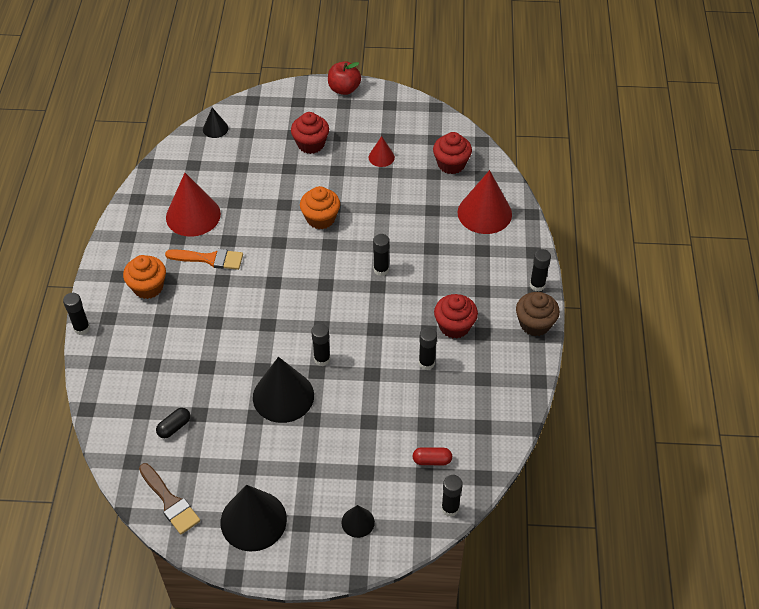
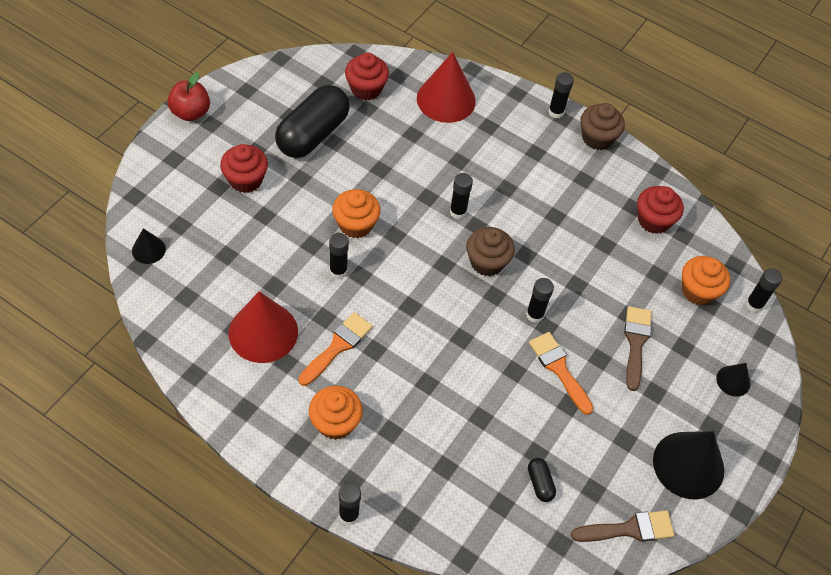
camera: 65 degrees left, 5 degrees up
(283, 396) = (559, 369): black cone -> orange brush
(345, 437) = (636, 343): none -> brown brush
(348, 308) = (487, 262): none -> brown cupcake
(381, 157) = (312, 134): red cone -> black capsule
(426, 363) = (590, 237): black glue stick -> black glue stick (338, 271)
(432, 460) = (698, 291): red capsule -> orange cupcake
(454, 326) = (562, 194): red cupcake -> red cupcake (653, 220)

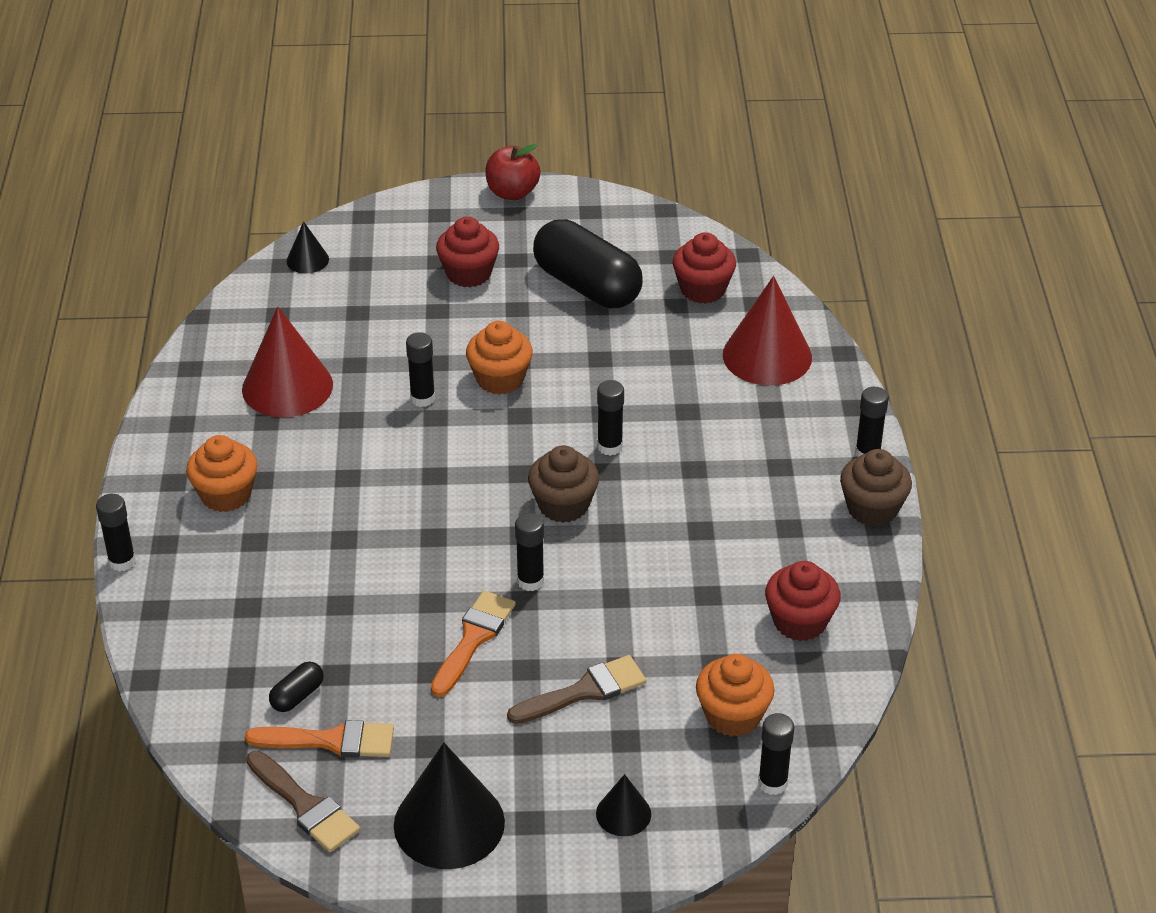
camera: 60 degrees right, 15 degrees down
(312, 134) = (587, 286): black capsule -> black capsule turned 45 degrees clockwise
(338, 346) = (324, 448): orange brush -> orange brush (331, 741)

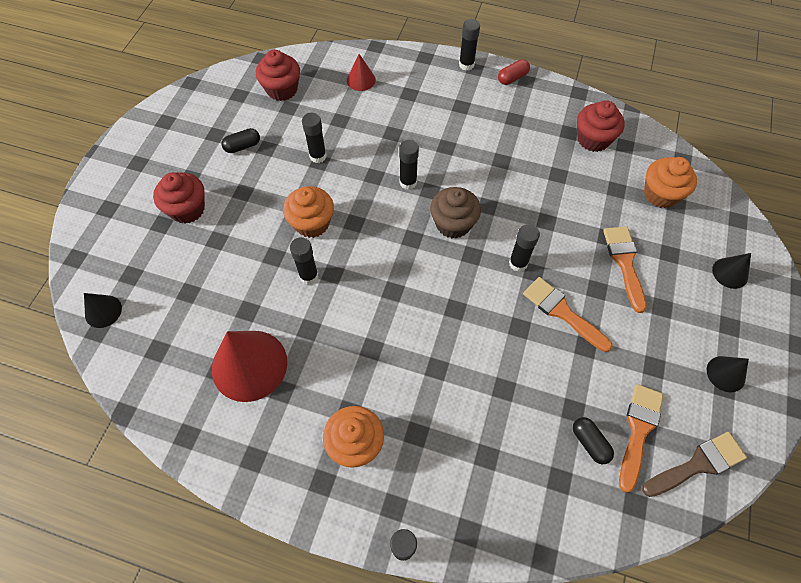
camera: 70 degrees left, 20 degrees up
(449, 823) = (726, 374): black cone -> black cone, size x0.50
(512, 192) = (114, 157): red apple -> none
(584, 691) = (624, 262): brown brush -> orange brush
(587, 286) = (242, 146): black capsule -> black capsule, size x0.41
(767, 356) = (361, 80): red cone -> red cone, size x0.50
(772, 783) = (716, 192): black glue stick -> black glue stick (318, 156)
(872, 509) = (512, 78): brown cupcake -> red capsule

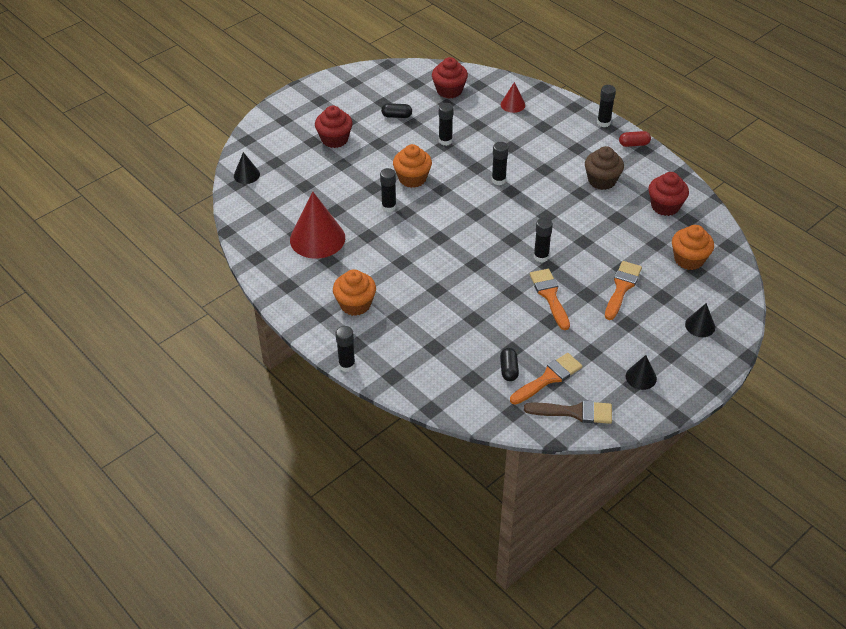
camera: 30 degrees right, 15 degrees down
(453, 224) = (512, 216): brown cupcake -> brown cupcake (602, 180)

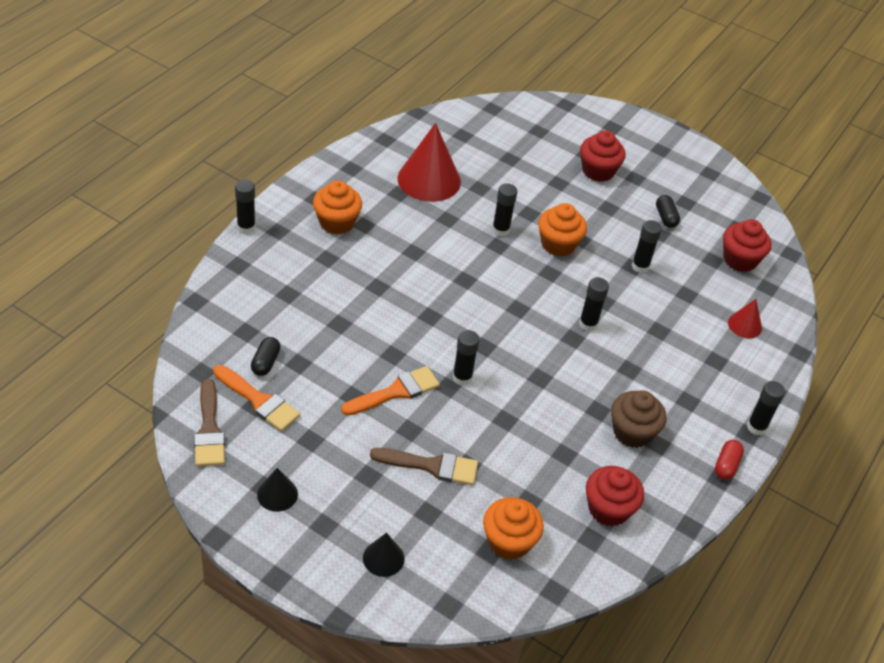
camera: 70 degrees right, 0 degrees up
(246, 175) = (509, 113): black cone -> none
(509, 369) = (265, 362): black capsule -> black capsule turned 60 degrees counterclockwise
(622, 287) = (431, 466): orange brush -> brown brush
(634, 144) = (726, 465): red capsule -> red capsule turned 45 degrees clockwise

